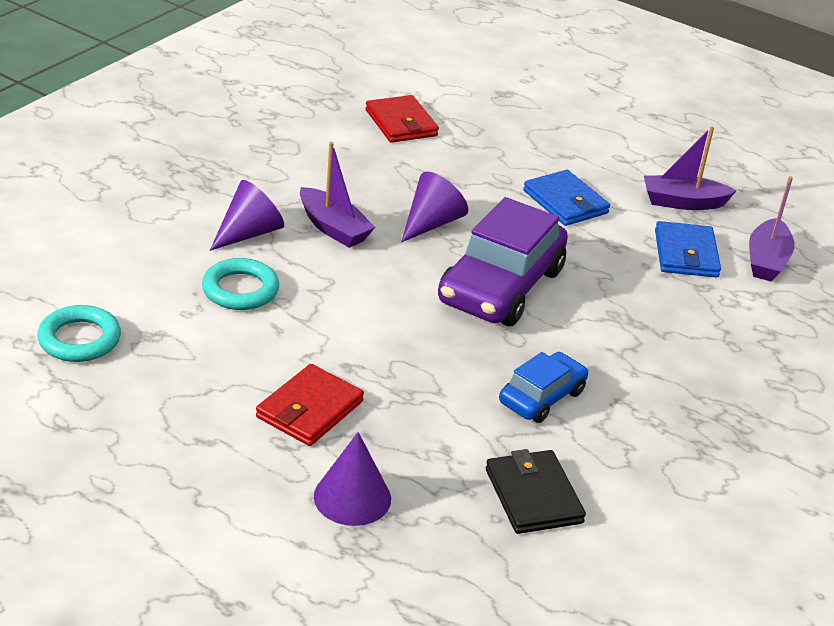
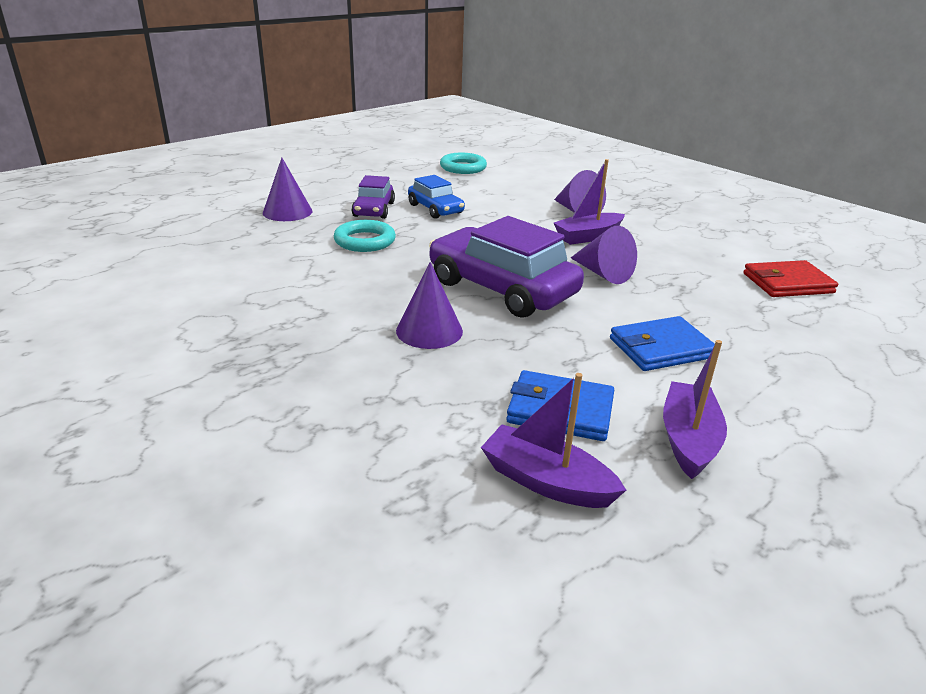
camera: 105 degrees right, 5 degrees down
(240, 290) = (507, 203): turquoise ring -> turquoise ring (365, 241)
(309, 409) = (374, 210): red wallet -> purple car
(533, 496) = (243, 260): black wallet -> none
(542, 397) = (345, 281): blue car -> blue car (435, 209)
(612, 326) = (429, 331): none -> purple cone

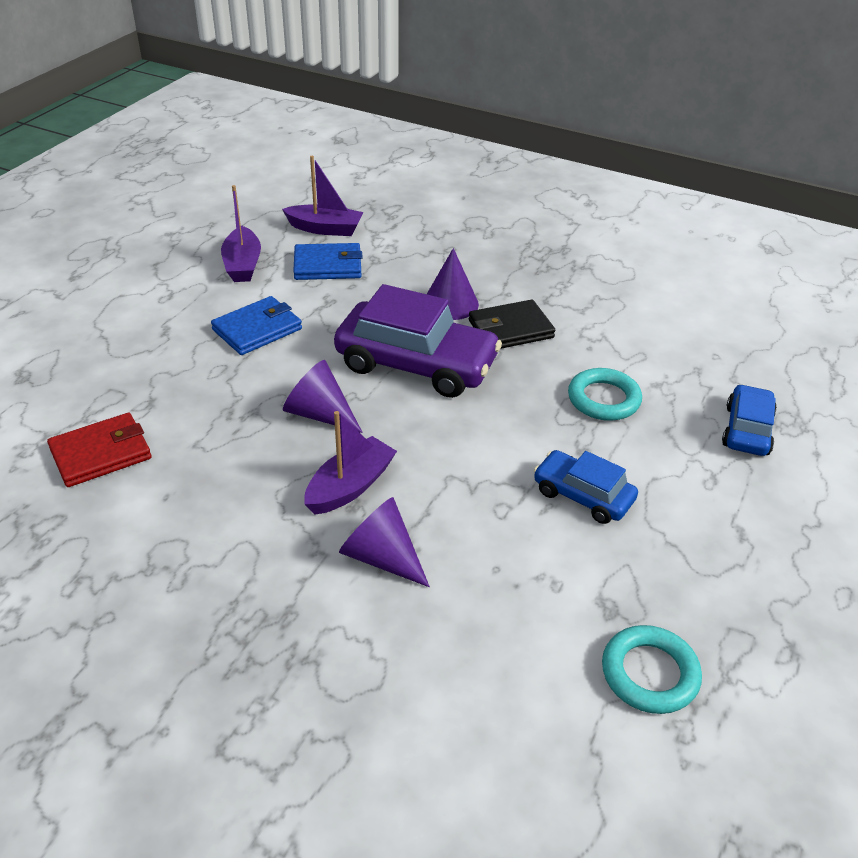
camera: 160 degrees right, 10 degrees up
(287, 212) = (747, 430): purple cone -> blue car
(374, 210) = (656, 468): purple car -> none
(388, 296) = (510, 329): none -> black wallet

